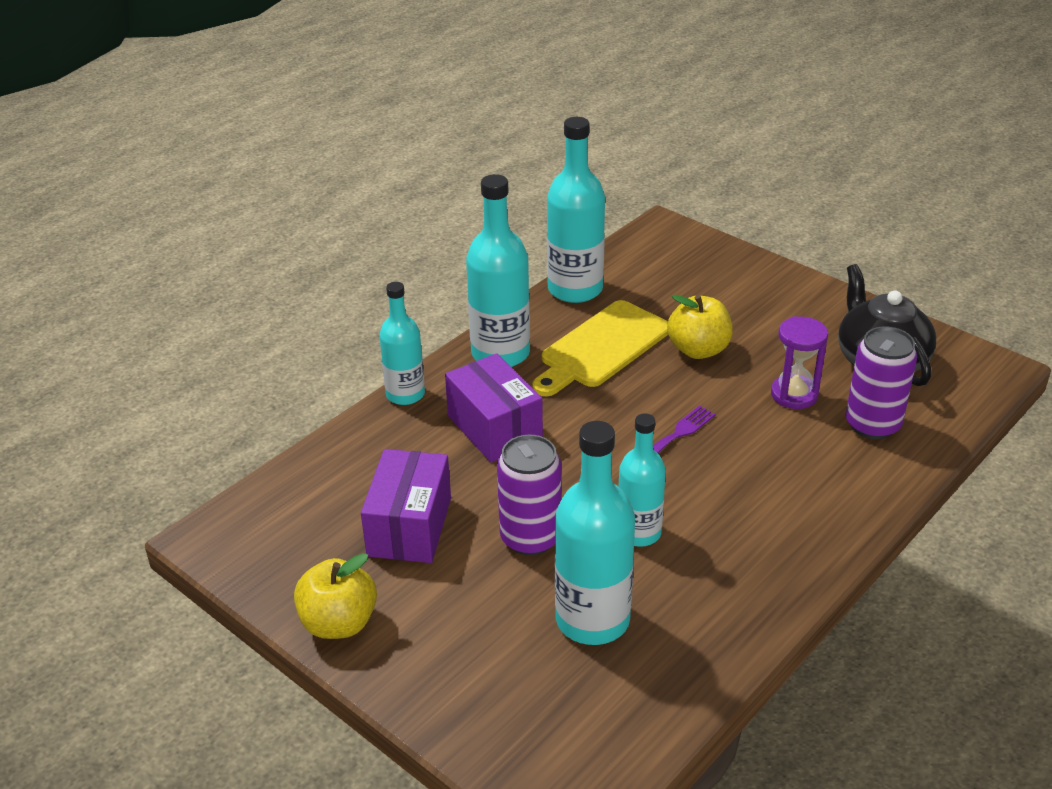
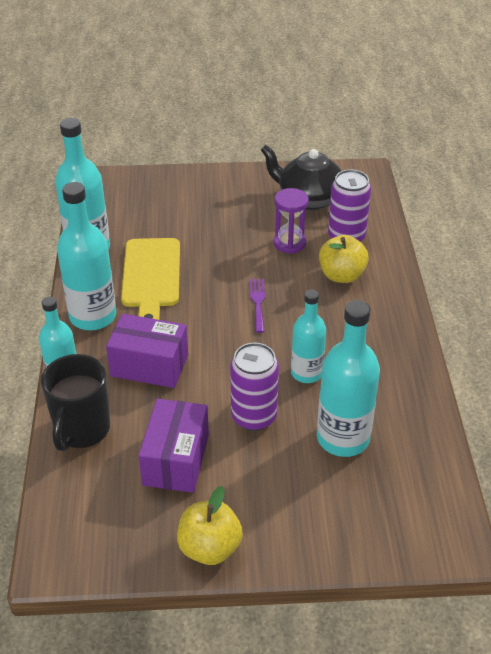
camera: 45 degrees left, 5 degrees up
(366, 446) = (81, 429): none -> black mug
(409, 526) = (176, 460): purple box -> purple box turned 45 degrees clockwise
(698, 350) = (208, 246): yellow apple -> yellow apple (341, 275)

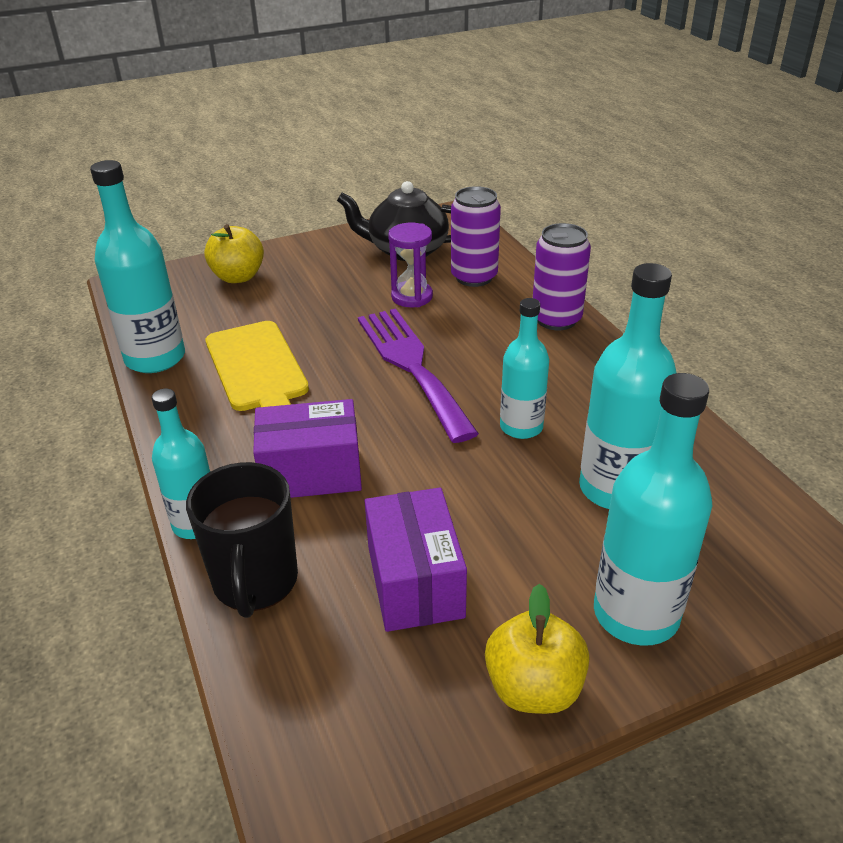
camera: 20 degrees left, 5 degrees down
(93, 316) = (200, 434): turquoise bottle -> turquoise bottle (636, 614)
(254, 416) = (487, 495): purple can -> purple can (556, 319)
(258, 302) = (412, 366): purple fork -> purple fork, size x2.23
(341, 275) = (494, 315): yellow apple -> yellow apple (238, 277)

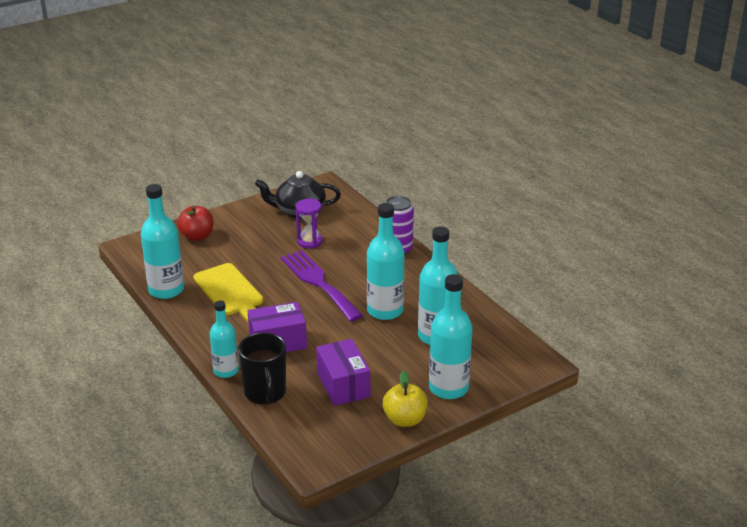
camera: 10 degrees left, 5 degrees down
(238, 277) = (197, 236): yellow apple -> red apple
(474, 277) = (345, 226): purple can -> none
(521, 427) = (385, 310): turquoise bottle -> turquoise bottle, size x1.56

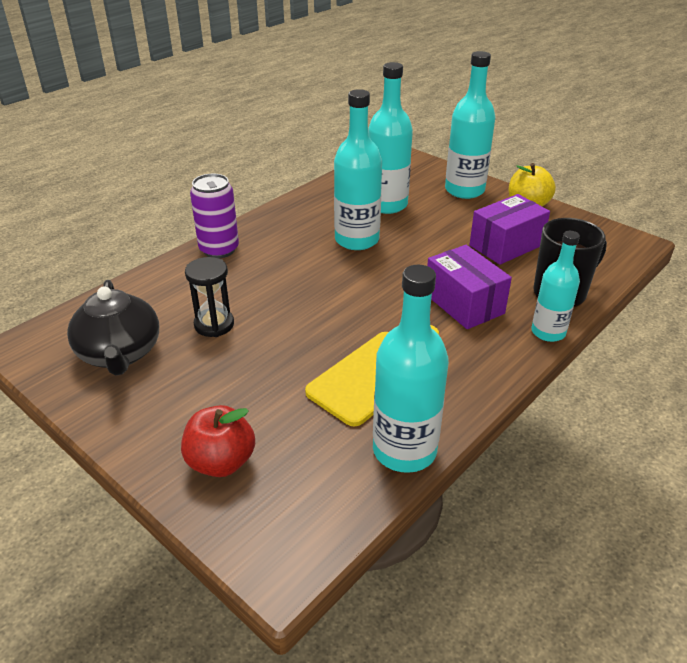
camera: 105 degrees left, 5 degrees up
(309, 242) = (214, 325): purple hourglass -> black hourglass
(319, 283) = (318, 296): purple fork -> none

